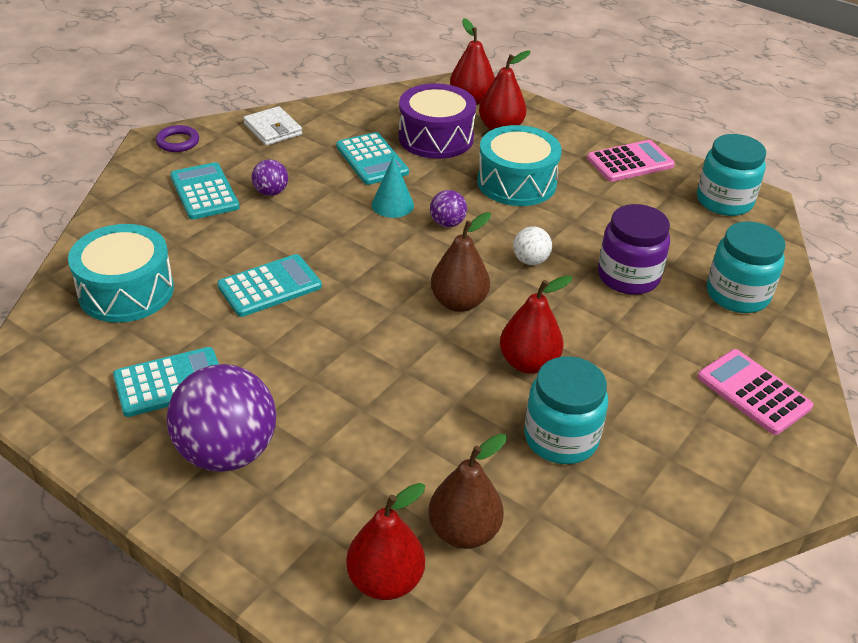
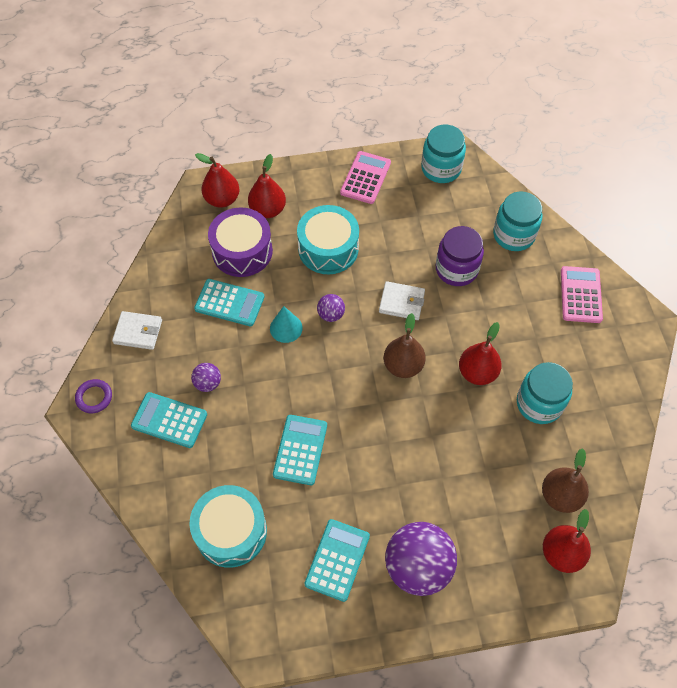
camera: 45 degrees left, 20 degrees up
(530, 261) = (401, 302): white ball -> white wallet
(753, 392) = (581, 295): pink calculator -> pink calculator turned 90 degrees clockwise

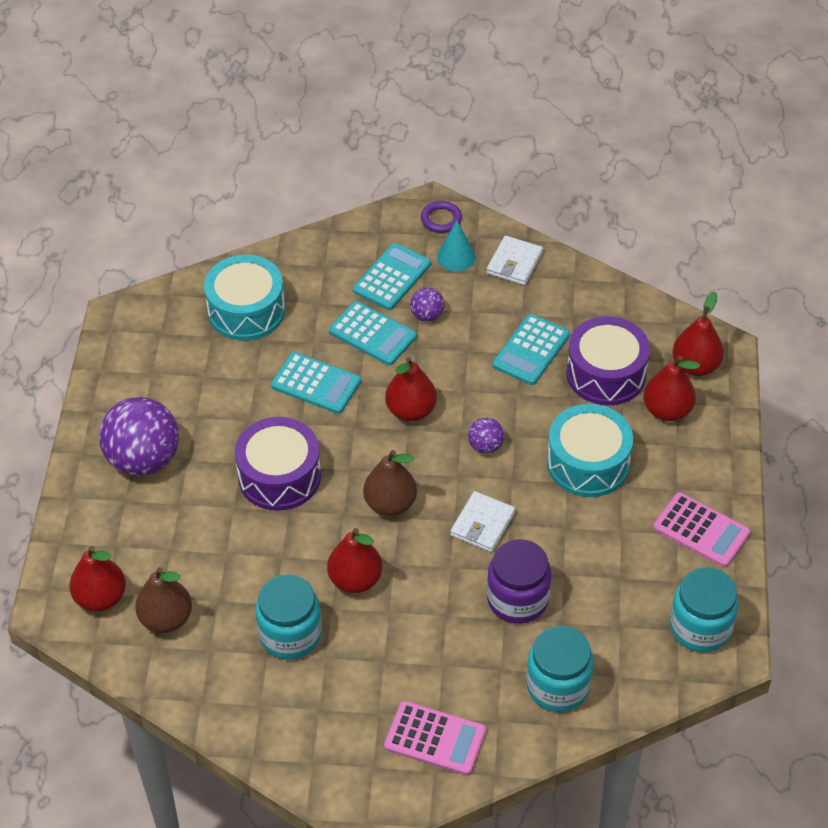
camera: 105 degrees right, 10 degrees down
(286, 328) = (479, 398): turquoise cone -> turquoise cone (456, 256)
(310, 372) = (411, 411): none -> red pear
(337, 560) = (180, 392): turquoise calculator -> turquoise calculator (372, 334)
(401, 451) = (279, 476): none -> purple drum

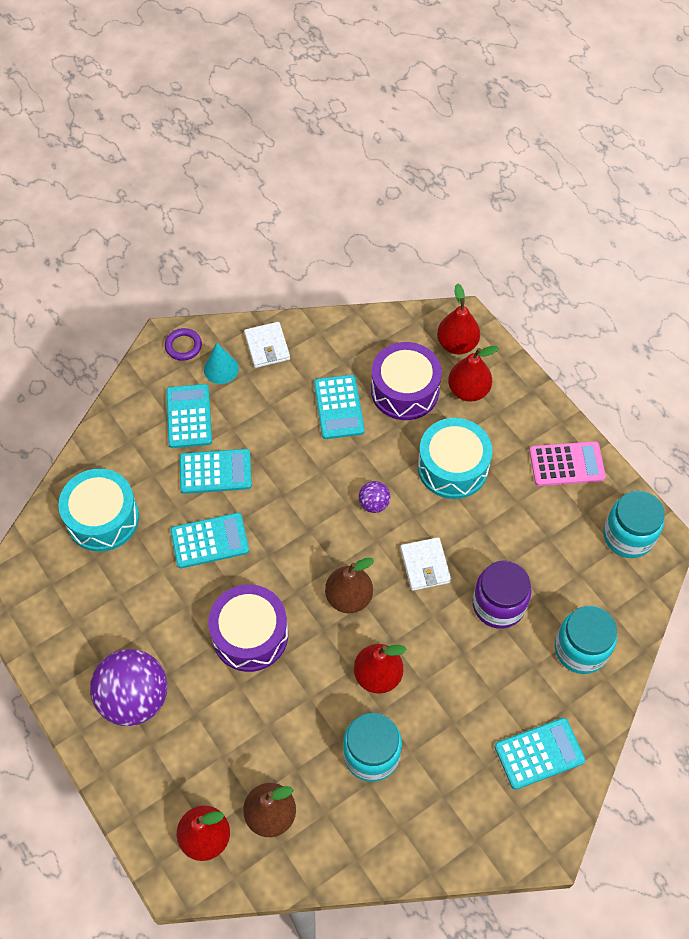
camera: 40 degrees left, 10 degrees up
(411, 411) = (298, 513): red pear -> none
(427, 315) = (242, 430): purple ball -> none
(435, 739) = (539, 753): pink calculator -> turquoise calculator

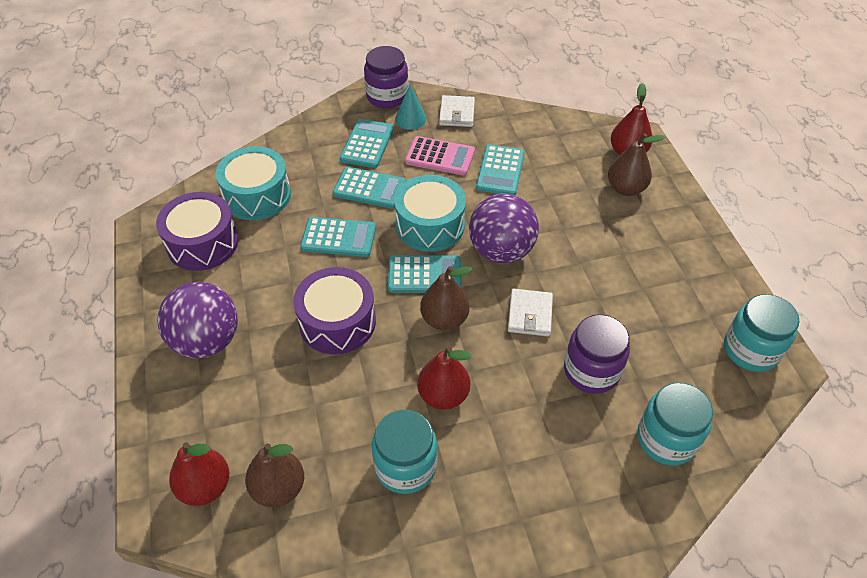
camera: 20 degrees right, 10 degrees down
(183, 346) = (387, 96): purple ring -> purple jar
(374, 504) = (501, 251): purple ball -> purple ball, size x2.16
(405, 390) = (566, 174): purple drum -> purple drum (202, 243)
(452, 467) = (588, 243): turquoise drum -> turquoise drum (430, 225)
(468, 390) = (625, 188): red pear -> brown pear
(539, 753) = (585, 528): turquoise calculator -> turquoise calculator (424, 275)
(566, 464) = (703, 271): pink calculator -> pink calculator (440, 157)

